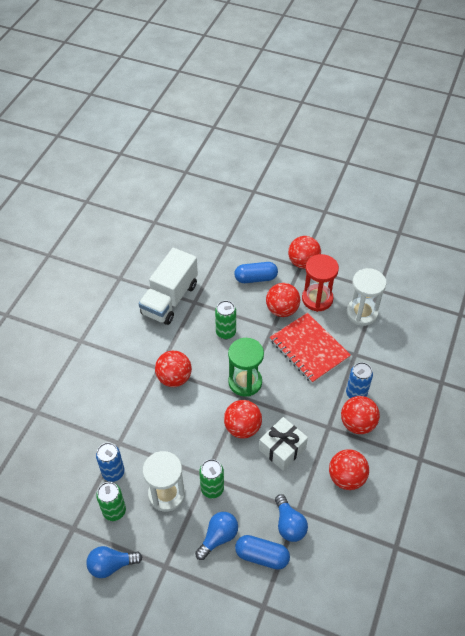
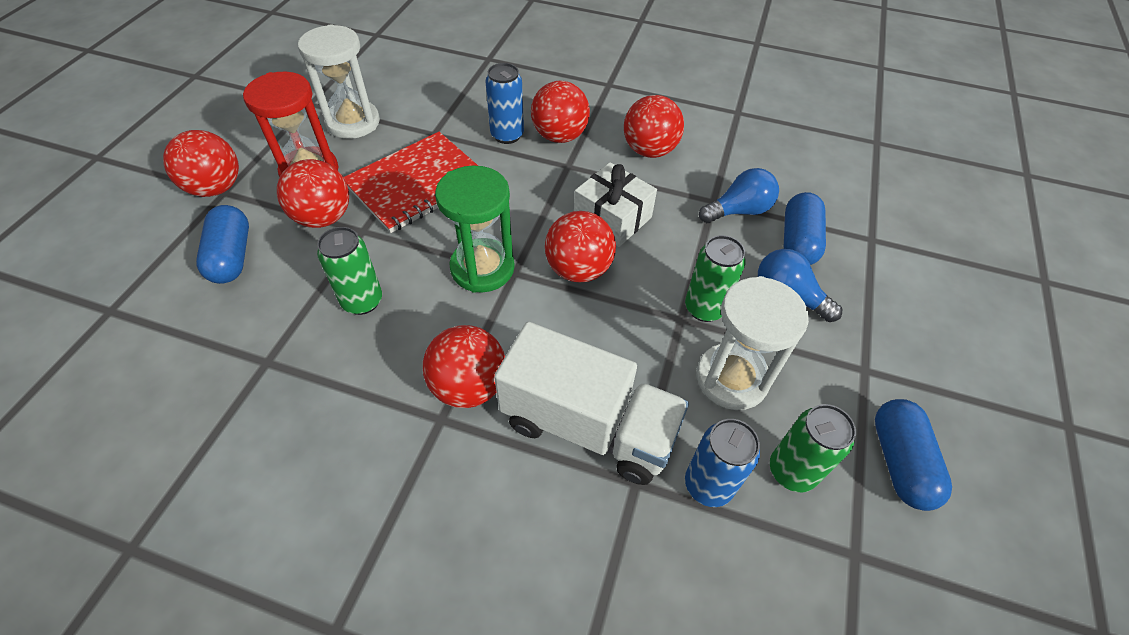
camera: 95 degrees left, 0 degrees up
(111, 565) = (899, 462): blue light bulb -> blue capsule
(170, 299) = (243, 413): white truck -> white truck (588, 426)

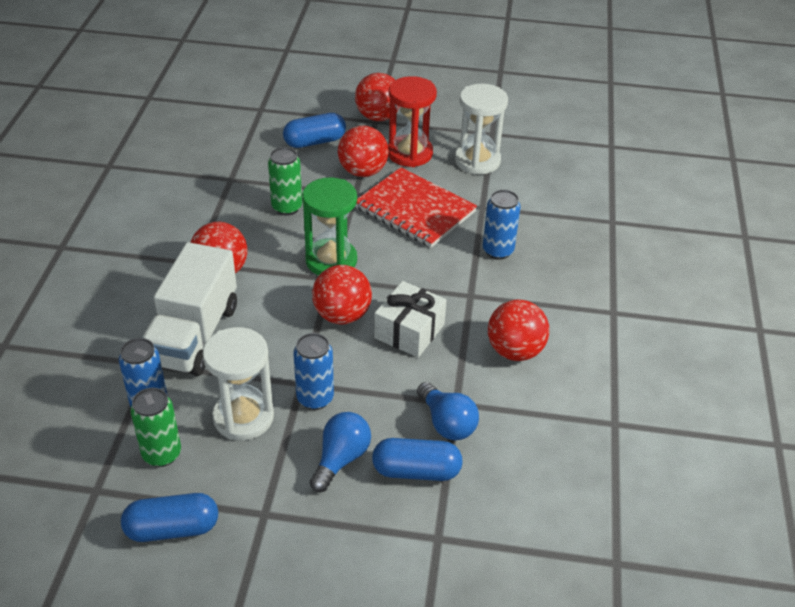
camera: 80 degrees right, 10 degrees down
(559, 136) = (510, 285): red ball -> none
(704, 308) = (315, 398): green can -> blue can

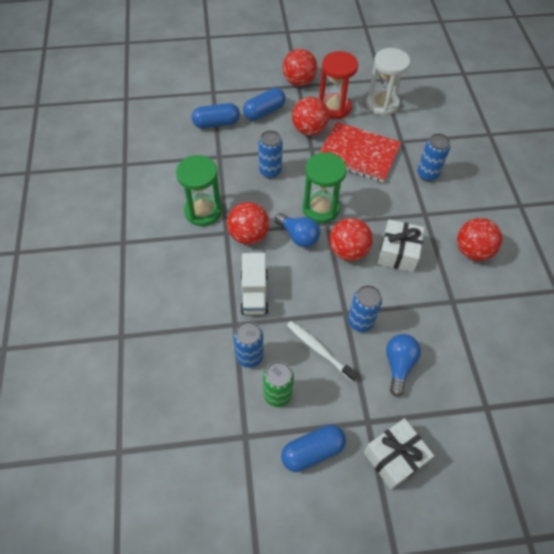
camera: 15 degrees left, 15 degrees up
(177, 234) = (203, 211): none -> green hourglass
(194, 335) = (254, 293): white truck -> white truck, size x0.63
(243, 417) = (319, 350): white hourglass -> white toothbrush
(278, 563) = (394, 457): none -> white gift
(287, 207) = (270, 171): green can -> blue can
(416, 471) = (451, 360): blue capsule -> blue capsule (216, 123)
(447, 423) = (454, 318): blue light bulb -> blue light bulb (298, 236)

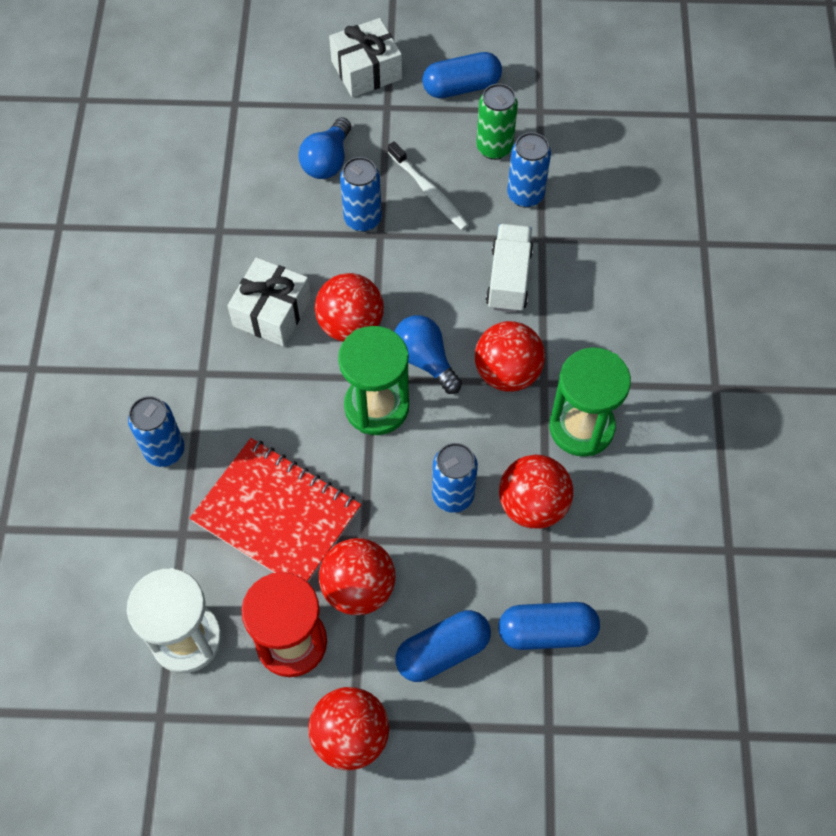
camera: 170 degrees left, 5 degrees up
(472, 251) = (154, 300): red ball -> red ball (533, 505)

